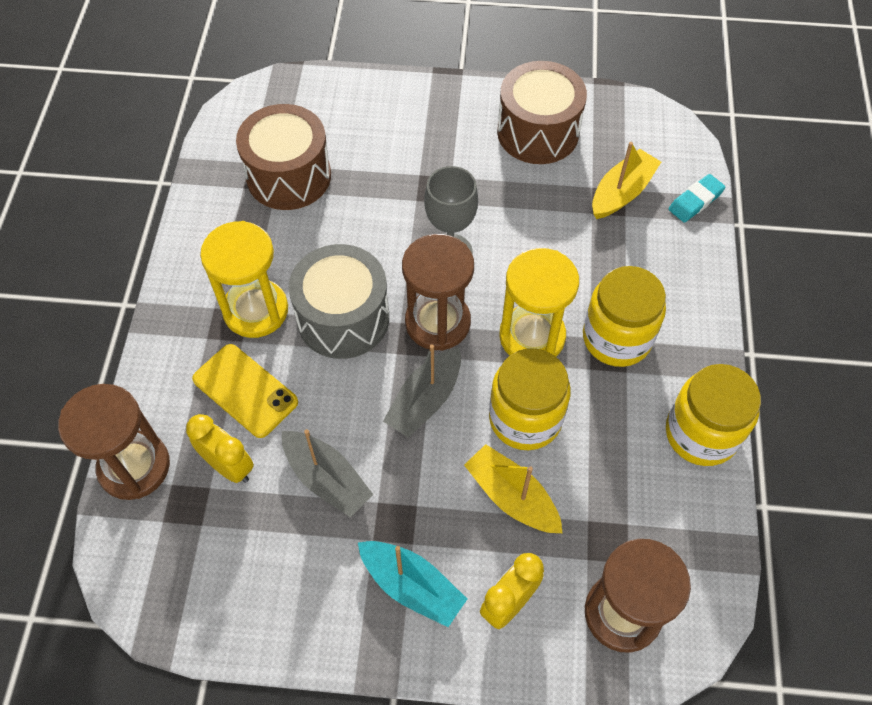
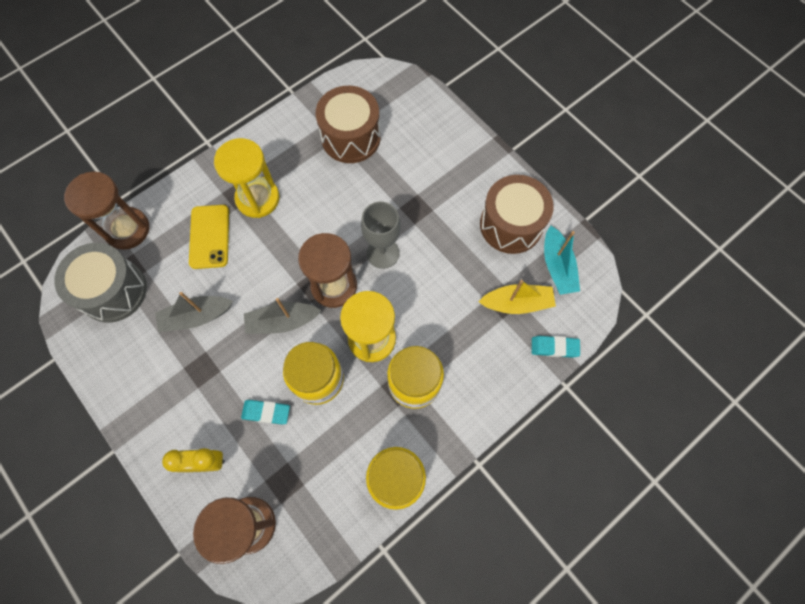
camera: 45 degrees right, 10 degrees up
(229, 466) = (164, 268): yellow clock -> none
(326, 479) = (196, 317): grey boat -> grey boat turned 75 degrees clockwise
(343, 318) = (292, 240): grey drum -> grey drum (113, 291)
(411, 586) = (175, 408): turquoise boat -> turquoise boat (557, 266)
(512, 497) = (266, 412): yellow boat -> turquoise eraser

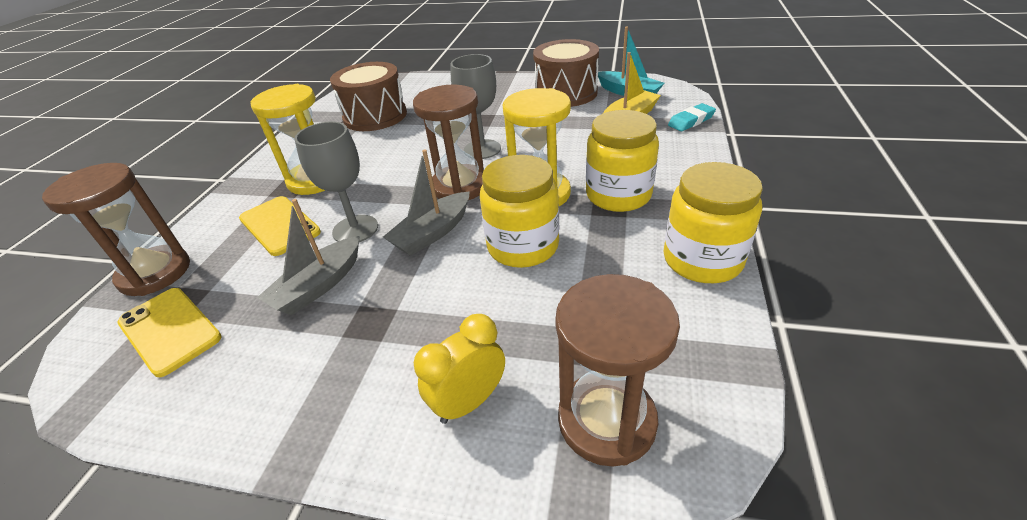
camera: 35 degrees left, 30 degrees down
(113, 291) = (169, 330): grey drum -> yellow phone
(245, 279) = (355, 229): none -> grey goblet
(266, 412) = (496, 304): turquoise eraser -> none

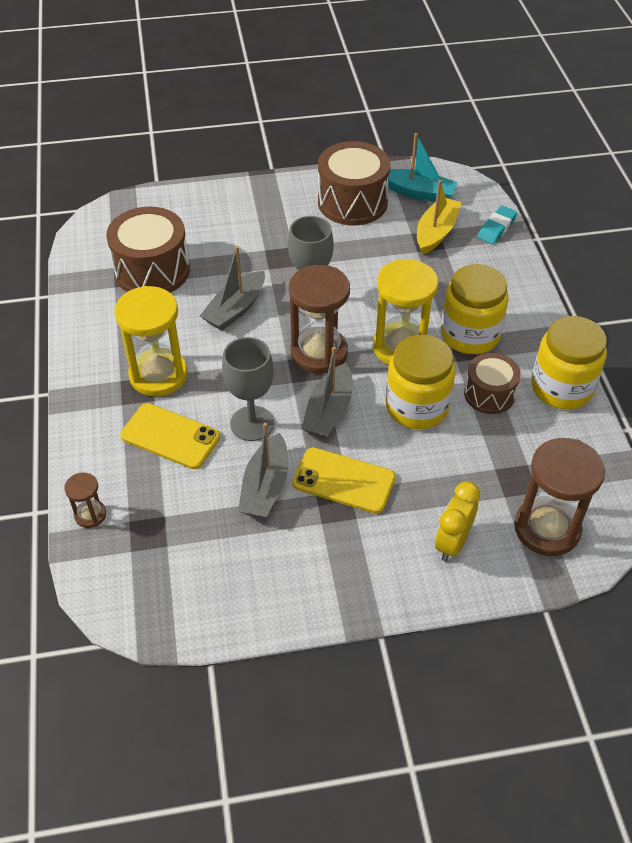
camera: 25 degrees left, 10 degrees up
(155, 273) = (90, 515): brown hourglass -> brown hourglass, size x0.49
(169, 330) = (166, 559): yellow phone -> yellow phone (343, 481)
(415, 146) = (235, 309): none -> grey boat
(610, 250) = (489, 394): none -> brown drum

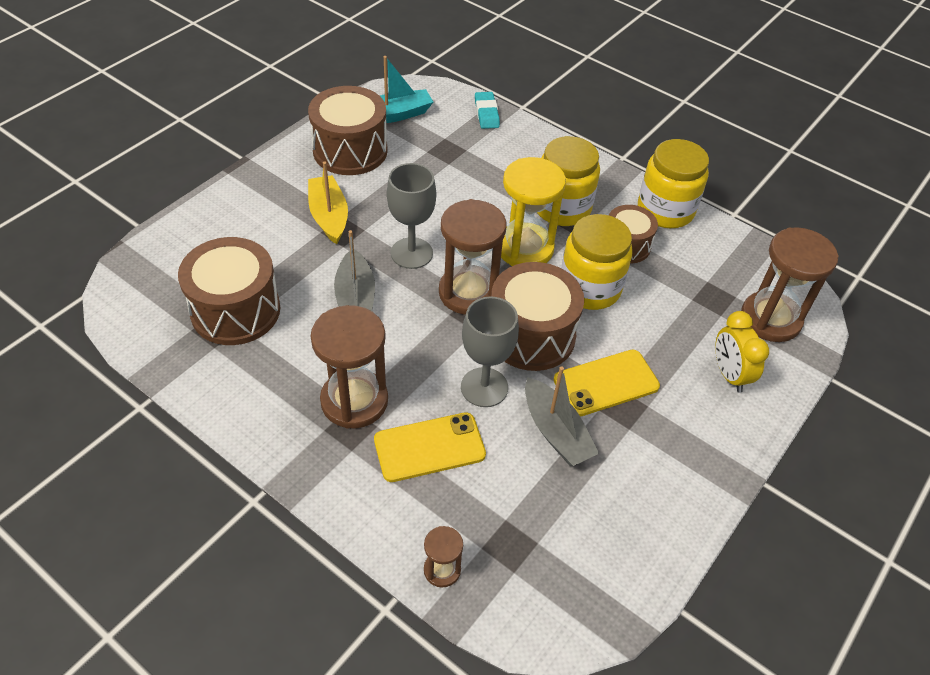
camera: 45 degrees left, 0 degrees up
(158, 375) = (354, 401): yellow hourglass -> brown hourglass
(329, 411) = (531, 335): grey boat -> brown drum
(436, 232) = (446, 141): yellow boat -> yellow boat (329, 216)

